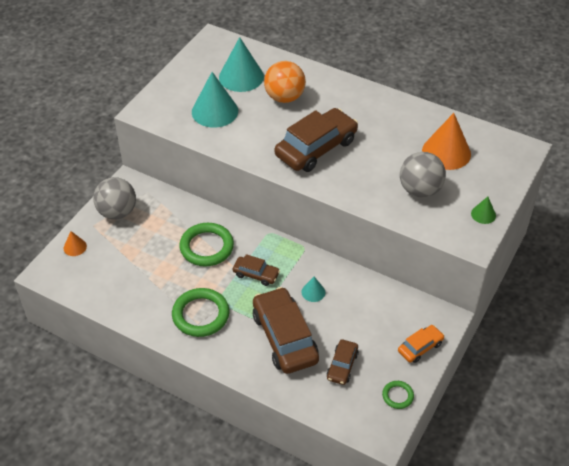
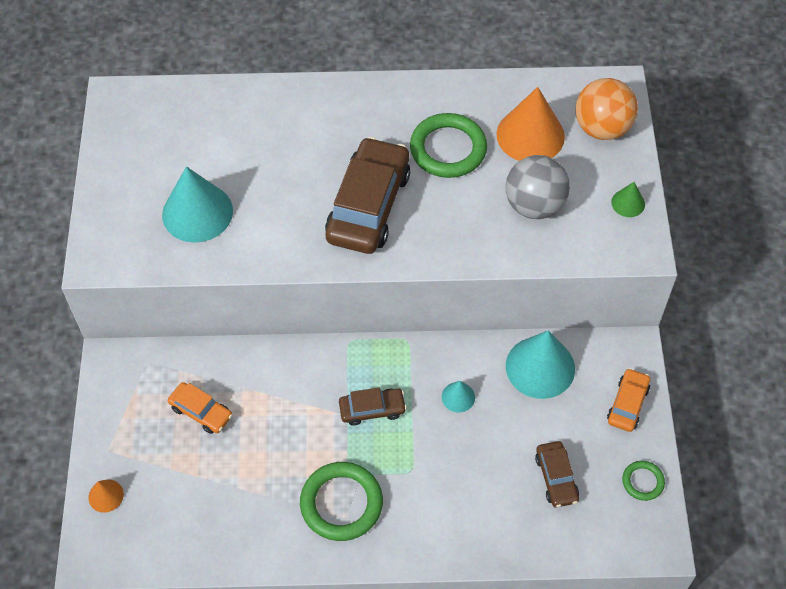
camera: 30 degrees left, 10 degrees up
(117, 212) = (128, 414): grey ball -> none
(157, 229) = (201, 411): none -> orange car
(206, 247) = (283, 403): green ring -> green ring (448, 149)
(241, 77) = (196, 142): turquoise cone -> turquoise cone (540, 367)
(284, 97) = (276, 148): orange ball -> orange ball (602, 128)
(285, 337) = (465, 477): brown car -> none

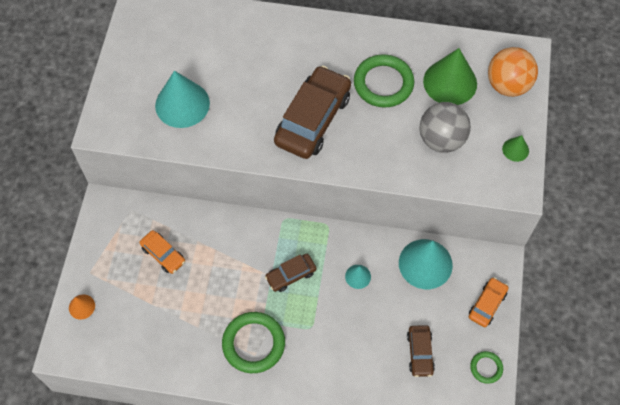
camera: 10 degrees right, 5 degrees up
(372, 409) = (291, 275): brown car -> brown car turned 150 degrees clockwise
(530, 135) = (450, 82): orange cone -> green cone

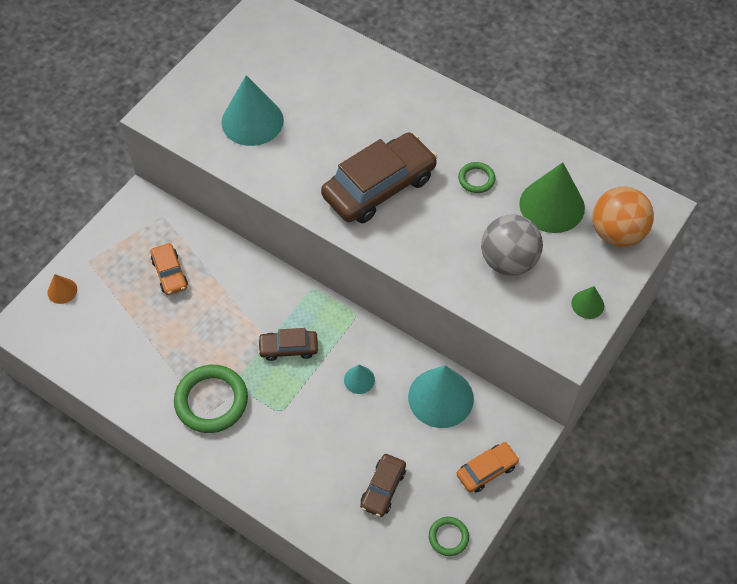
camera: 25 degrees right, 5 degrees down
(383, 83) = (476, 179): green ring -> green ring, size x0.51

